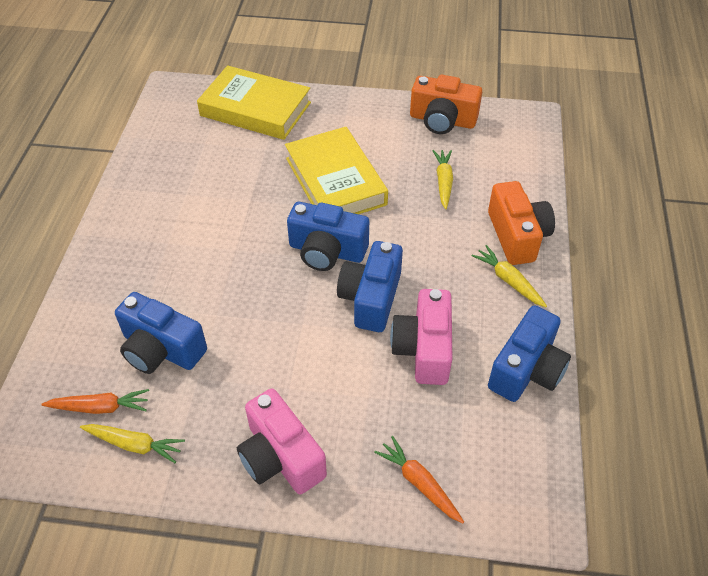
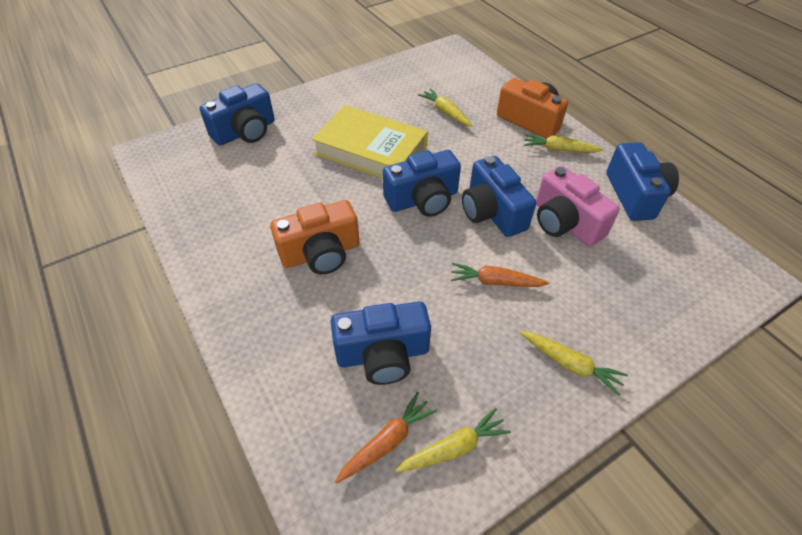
camera: 40 degrees left, 0 degrees up
(255, 109) = (245, 132): yellow book -> blue camera
(280, 457) = (570, 364): pink camera -> yellow carrot
(419, 483) = (670, 310): orange carrot -> orange carrot (495, 282)
(442, 120) = (397, 75): orange camera -> orange camera (321, 253)

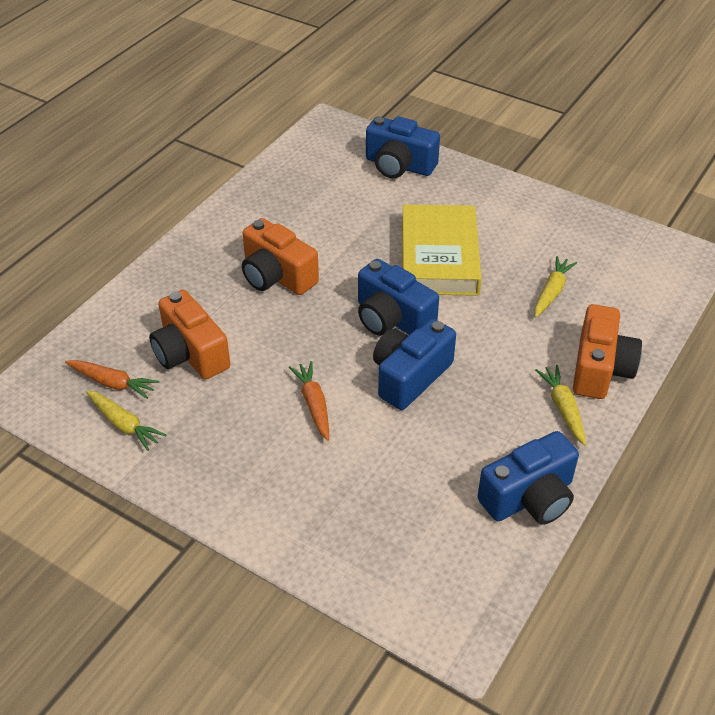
camera: 65 degrees right, 5 degrees down
(383, 354) = (190, 353): blue camera -> orange camera
(565, 223) = (435, 440): pink camera -> none
(570, 364) = (243, 483): yellow carrot -> none

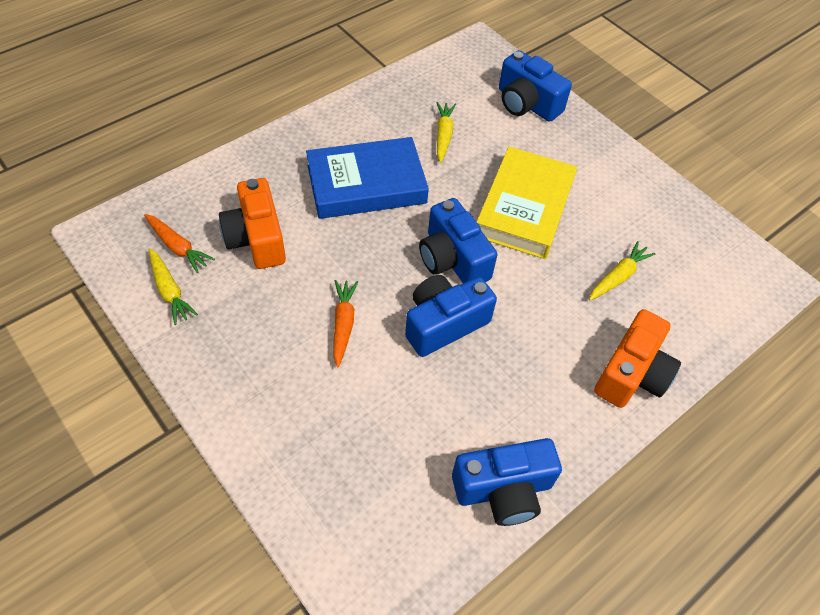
camera: 15 degrees right, 10 degrees up
(277, 276) = (366, 184): orange camera -> blue book
(563, 408) = (577, 404): yellow carrot -> yellow carrot (443, 135)

